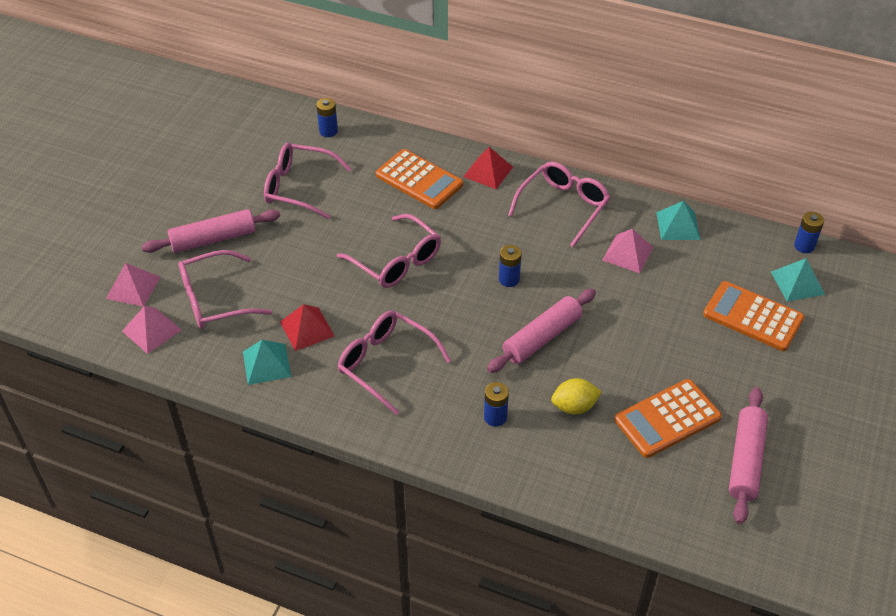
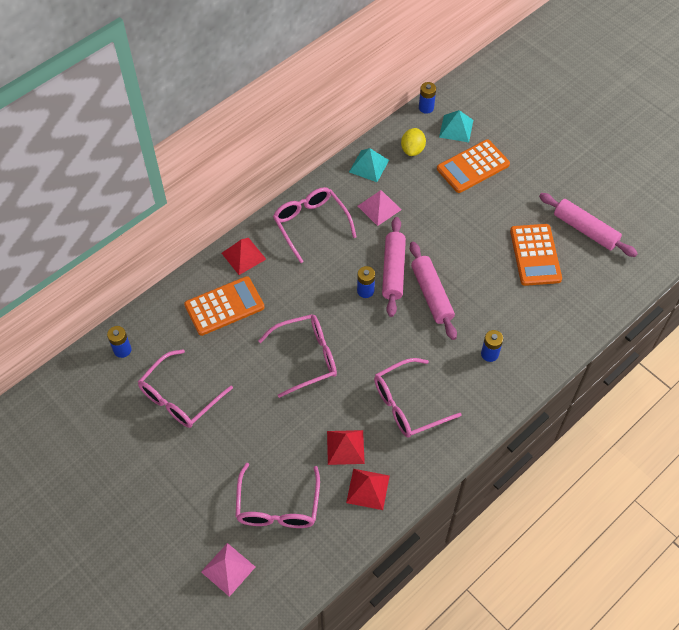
camera: 65 degrees left, 10 degrees up
(151, 330) = (287, 567): pink pyramid -> none
(213, 239) = (204, 485): pink rolling pin -> pink rolling pin (393, 271)
(266, 364) = (368, 489): turquoise pyramid -> red pyramid
(574, 407) = (502, 303): yellow lemon -> yellow lemon (412, 150)

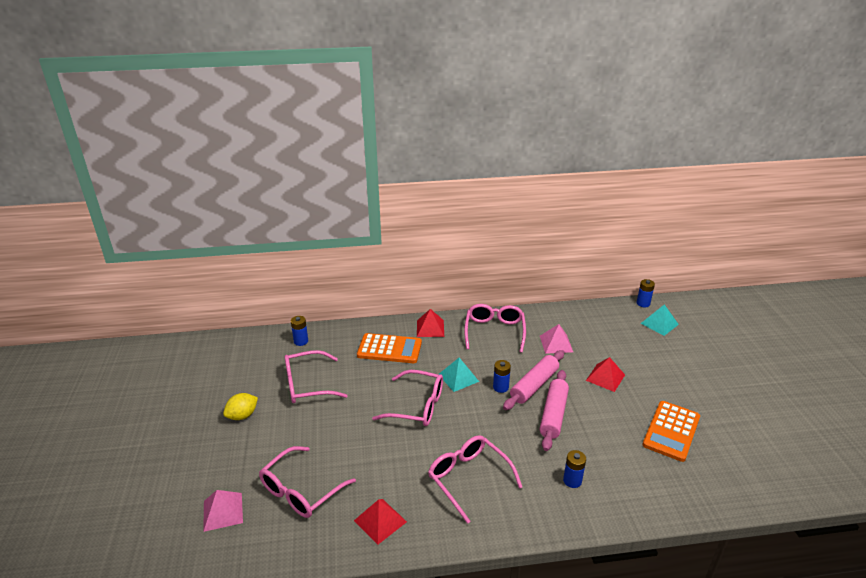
camera: 35 degrees right, 25 degrees down
(345, 447) = (390, 480): red pyramid -> red pyramid (605, 377)
(369, 166) = (568, 317): turquoise pyramid -> turquoise pyramid (458, 377)
(408, 404) = (469, 479): pink glasses -> pink glasses turned 45 degrees clockwise
(412, 150) = (612, 322): yellow lemon -> yellow lemon (242, 415)
(473, 167) = (656, 351): orange calculator -> none
(585, 230) = (736, 435): pink rolling pin -> none

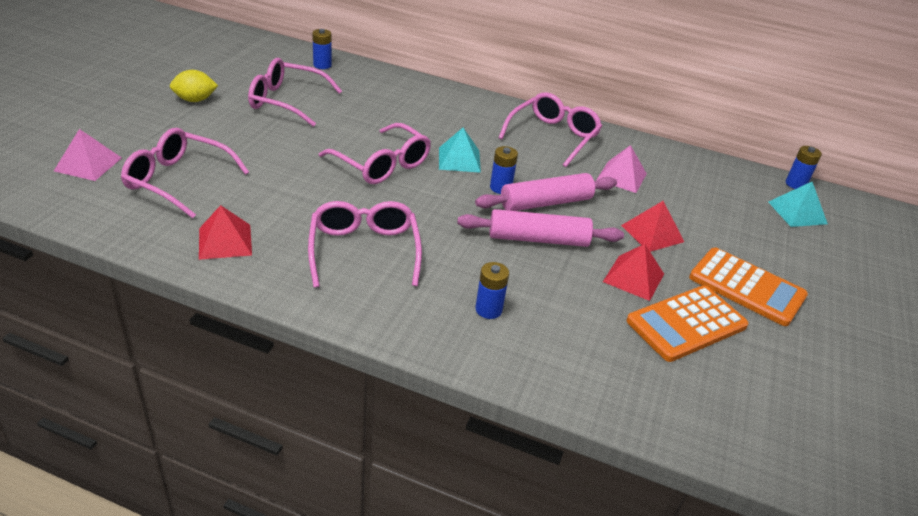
camera: 25 degrees right, 5 degrees up
(301, 490) = (179, 181): pink glasses -> pink glasses turned 45 degrees clockwise
(389, 349) = (409, 106): orange calculator -> orange calculator (746, 287)
(430, 328) = (477, 105): red pyramid -> red pyramid (633, 277)
(553, 414) = (538, 239): pink rolling pin -> pink rolling pin turned 45 degrees clockwise

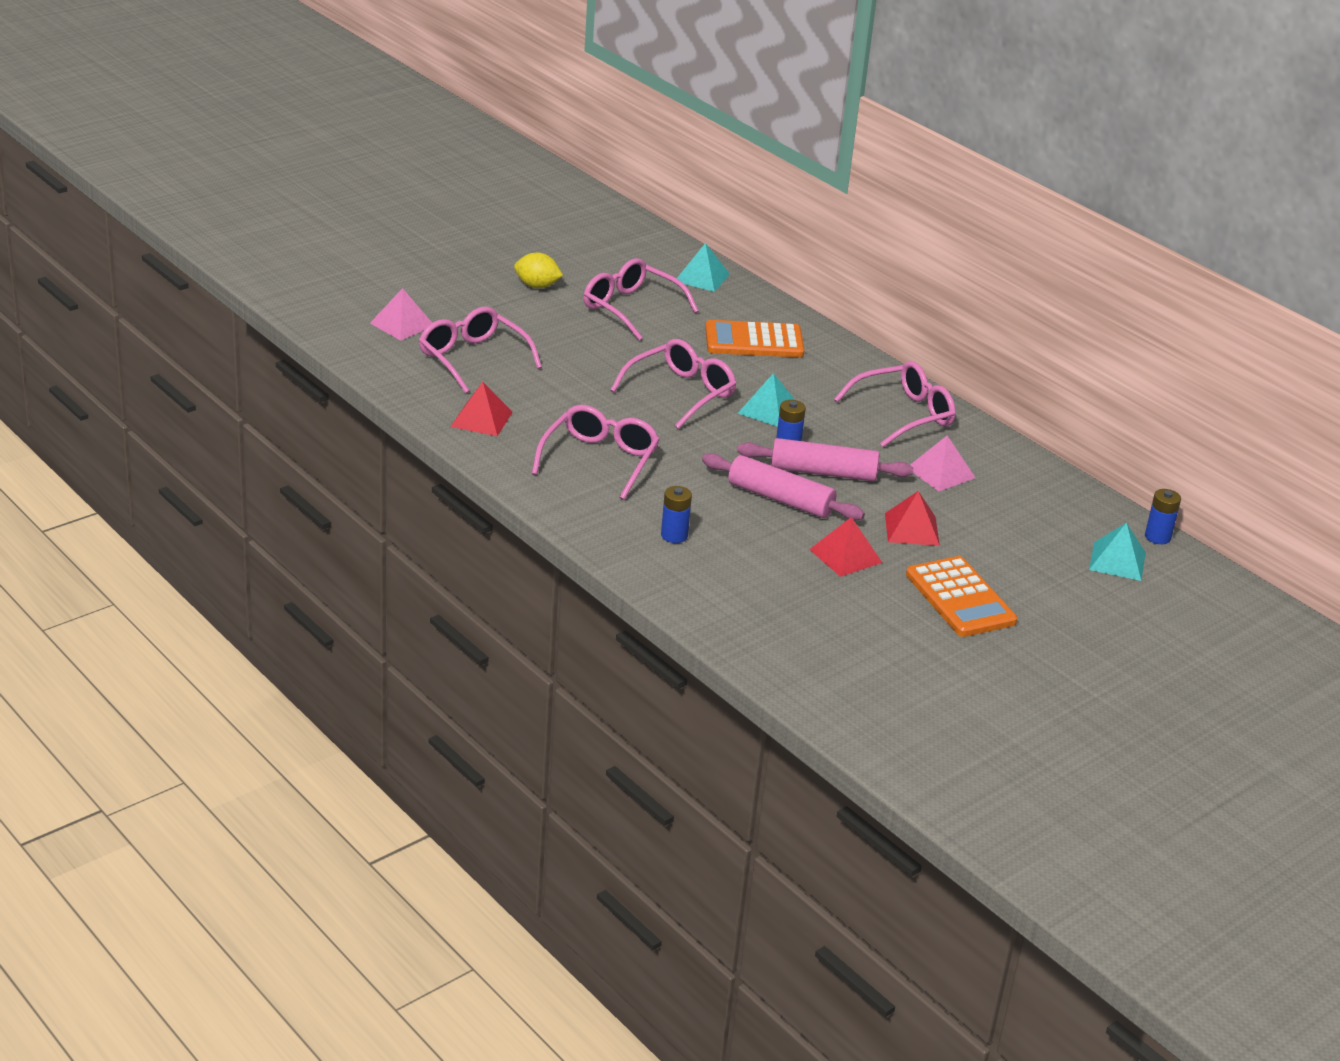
camera: 30 degrees right, 5 degrees down
(322, 65) = (702, 277): blue battery -> turquoise pyramid
(381, 164) = (680, 393): pink glasses -> pink glasses turned 120 degrees counterclockwise
(686, 323) = (856, 602): orange calculator -> orange calculator (754, 341)

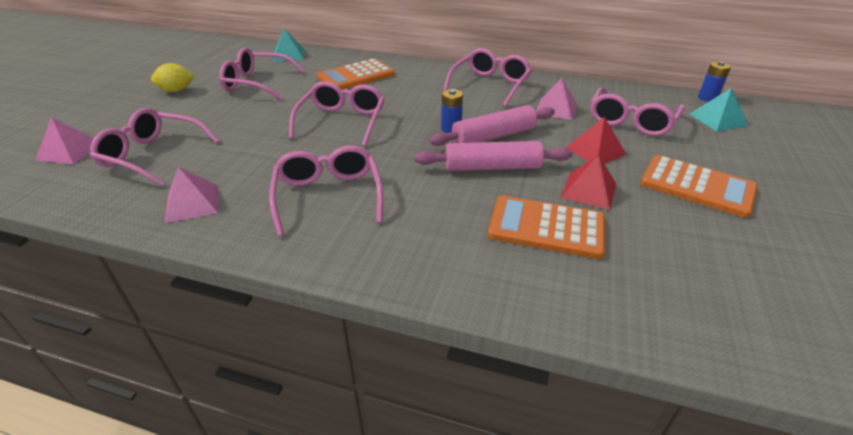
camera: 30 degrees left, 5 degrees up
(481, 419) = (192, 203): red pyramid -> pink pyramid
(674, 535) = (455, 237): blue battery -> none
(761, 563) = (546, 227): none -> orange calculator
(769, 410) = (411, 111): turquoise pyramid -> none
(1007, 520) = (631, 121): none -> pink glasses

